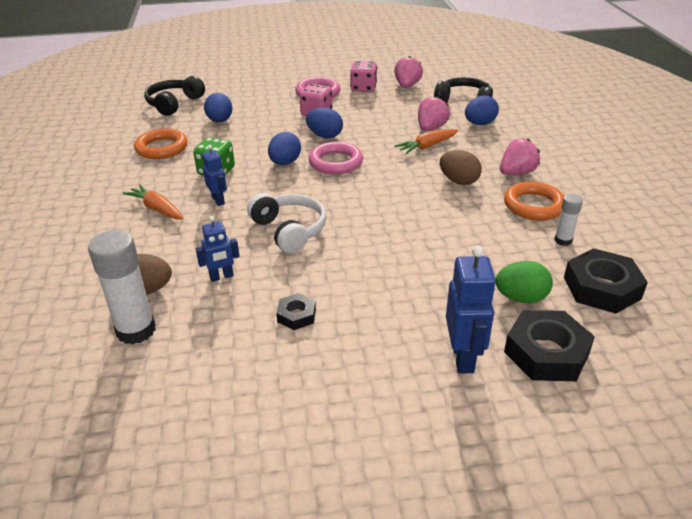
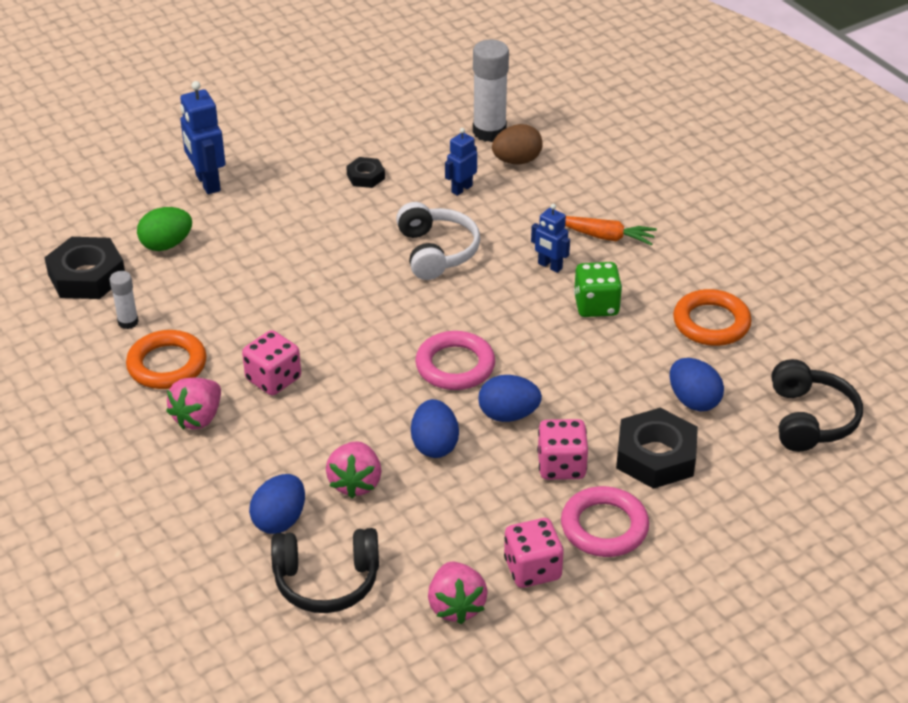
camera: 155 degrees right, 5 degrees up
(285, 163) = (522, 345): blue egg -> blue egg (434, 445)
(289, 230) = (436, 252): white headphones -> white headphones turned 135 degrees counterclockwise
(427, 146) = (344, 436): orange carrot -> none
(458, 181) = (273, 379): brown egg -> pink dice
(546, 353) = (138, 204): black nut -> black nut (656, 456)

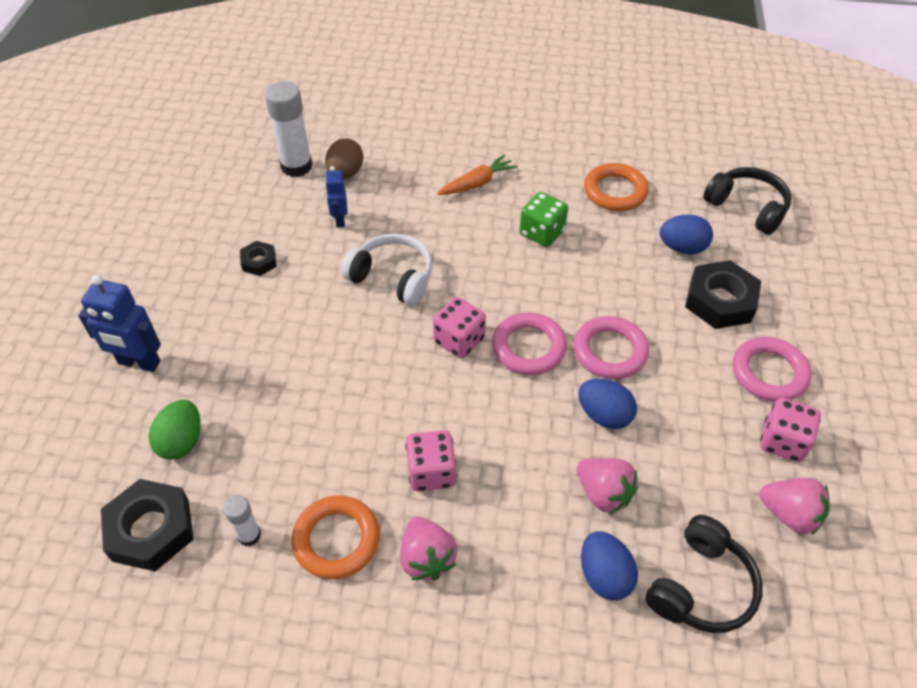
camera: 50 degrees left, 10 degrees up
(508, 415) = (610, 351): blue egg -> pink ring
(549, 266) = (476, 229): blue robot -> none
(561, 466) = (688, 356): pink dice -> pink dice (459, 340)

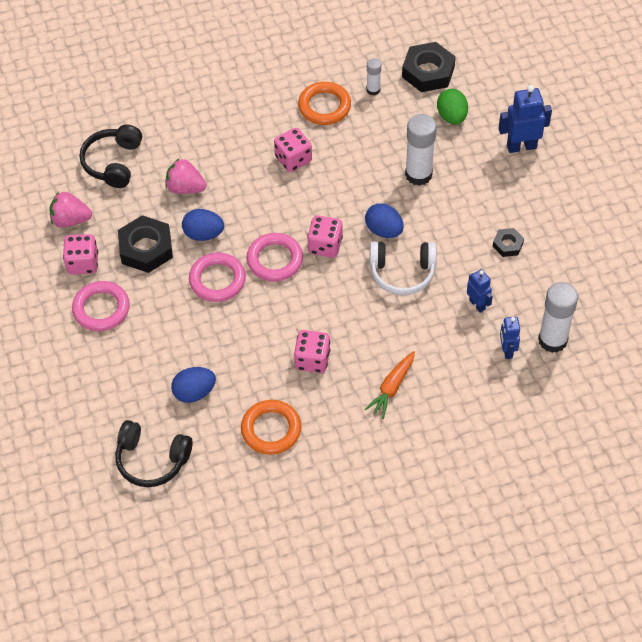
camera: 155 degrees right, 5 degrees up
(288, 380) = (418, 174): none -> white glue stick
(345, 173) = (507, 350): brown egg -> blue robot
(426, 558) = (270, 117): pink strawberry -> none
(542, 233) = (312, 360): green dice -> pink dice
(604, 576) = (168, 147): blue egg -> blue egg (384, 230)
(720, 301) = (150, 354): black nut -> black nut (146, 248)

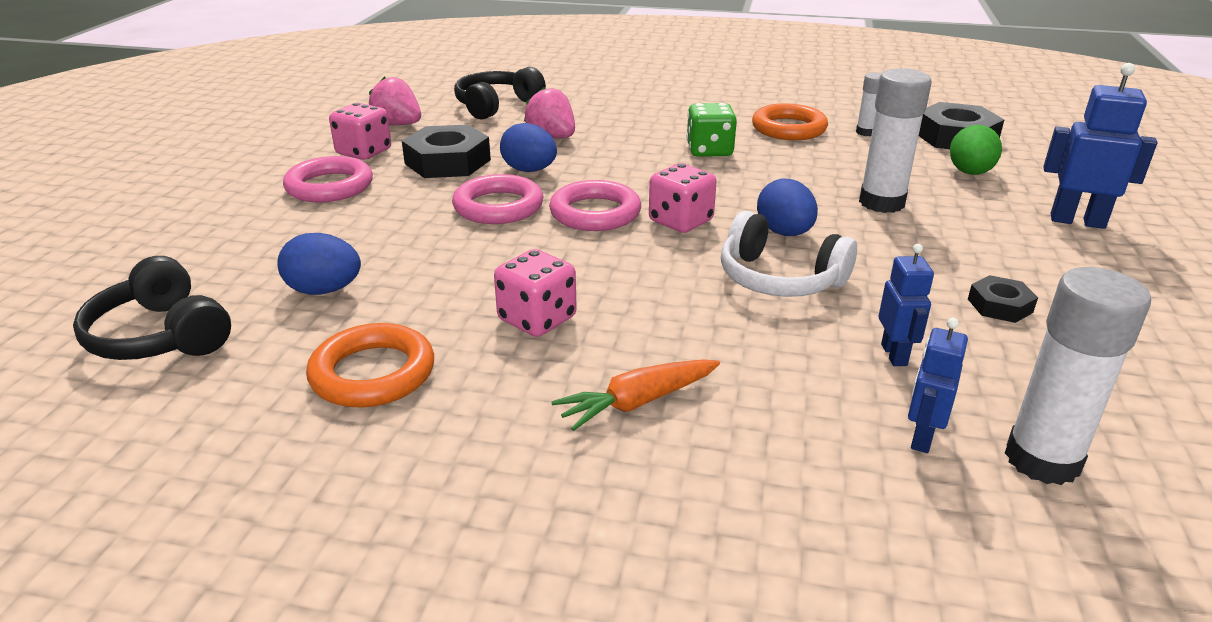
camera: 30 degrees right, 25 degrees down
(293, 159) = (709, 151): pink dice -> green dice

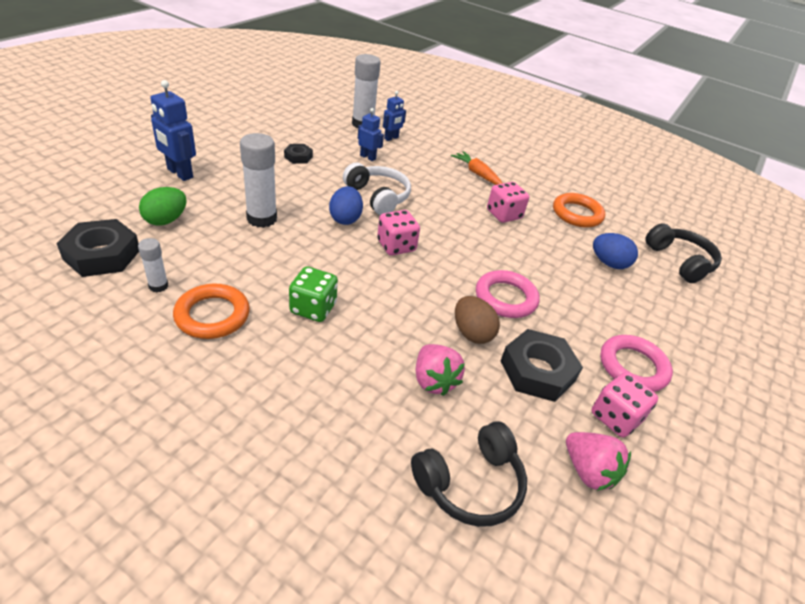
camera: 165 degrees left, 10 degrees up
(529, 170) = (472, 333): blue egg -> brown egg
(595, 213) = (444, 270): pink ring -> none
(637, 402) = (477, 174): orange carrot -> orange carrot turned 120 degrees counterclockwise
(894, 355) = (368, 157): blue robot -> blue robot turned 105 degrees clockwise

